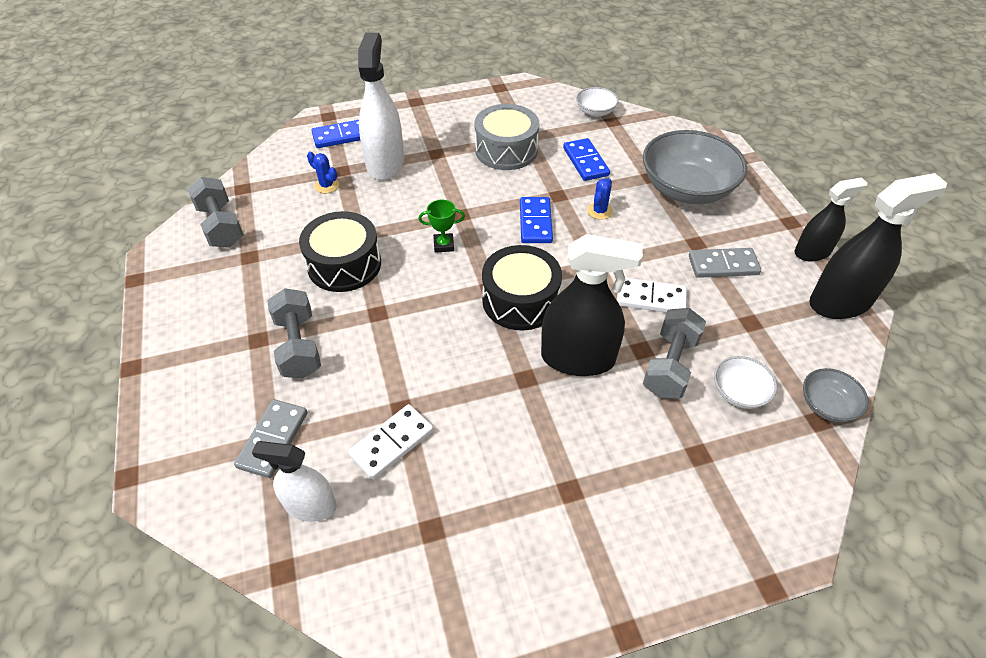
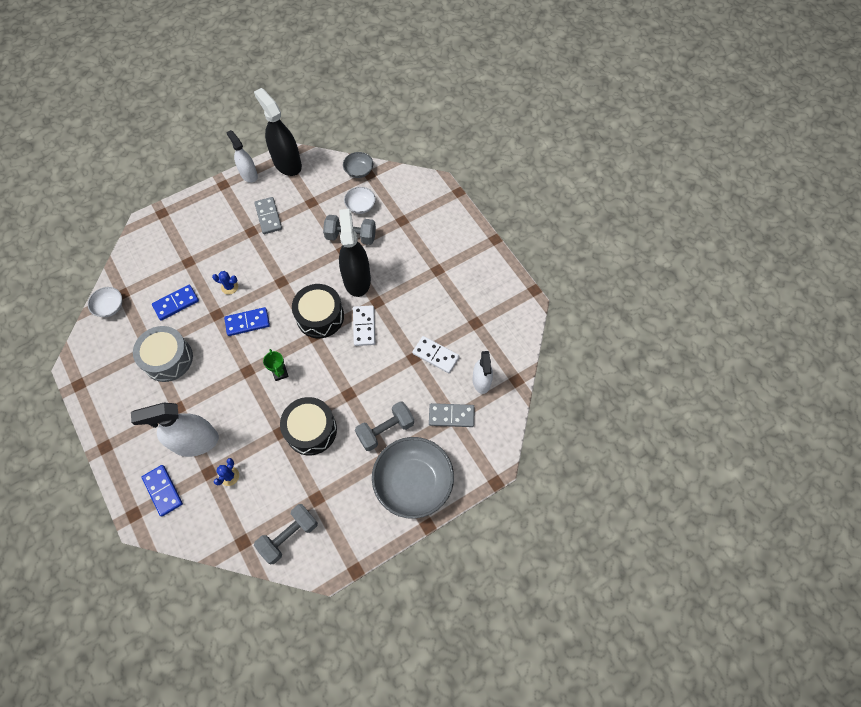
camera: 105 degrees left, 15 degrees up
(651, 298) = (303, 250): white domino -> white domino (364, 326)
(686, 189) = (198, 240): grey bowl -> grey bowl (413, 482)
(812, 252) = (249, 174): black spray bottle -> white spray bottle

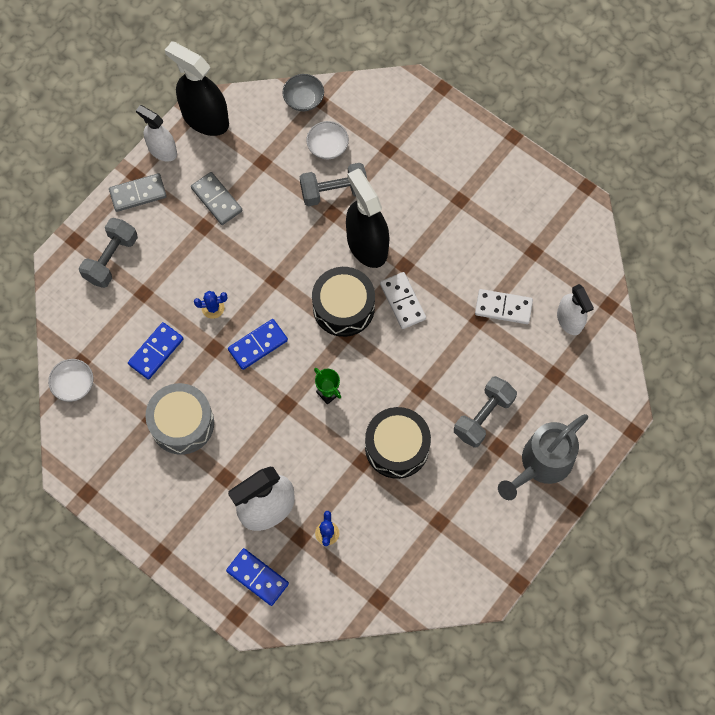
camera: 20 degrees left, 5 degrees up
(289, 536) = (428, 573): grey dumbbell -> grey dumbbell (111, 259)
(413, 482) = (541, 464): grey bowl -> grey watering can
(451, 416) = (552, 373): grey domino -> grey domino (138, 193)

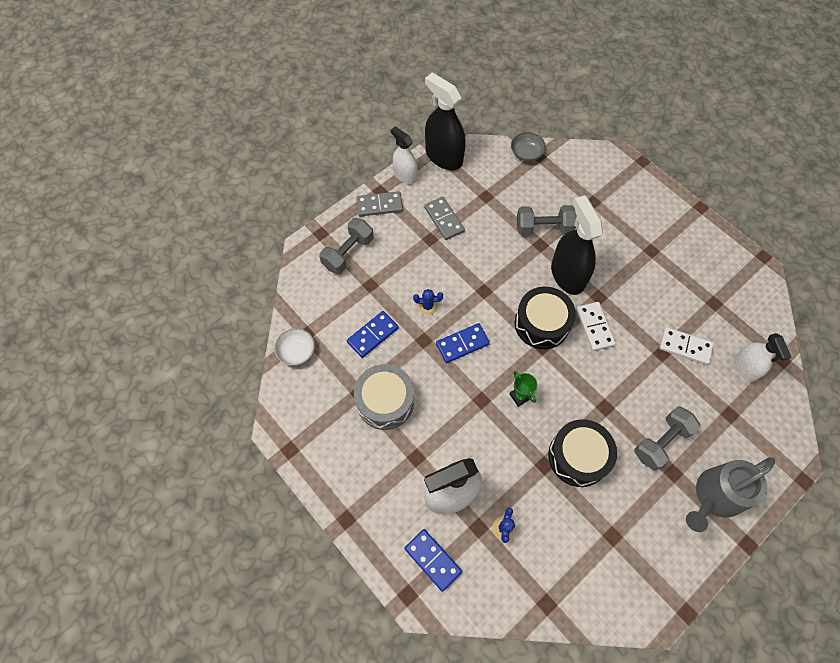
camera: 10 degrees right, 5 degrees down
(327, 146) = (542, 192): white bowl -> none

